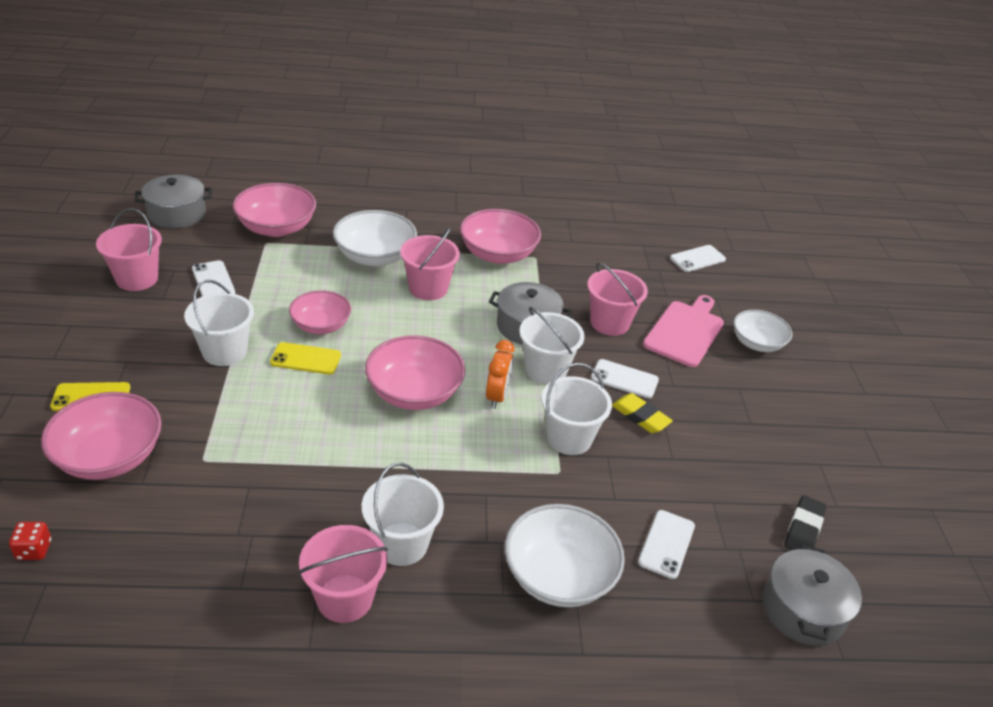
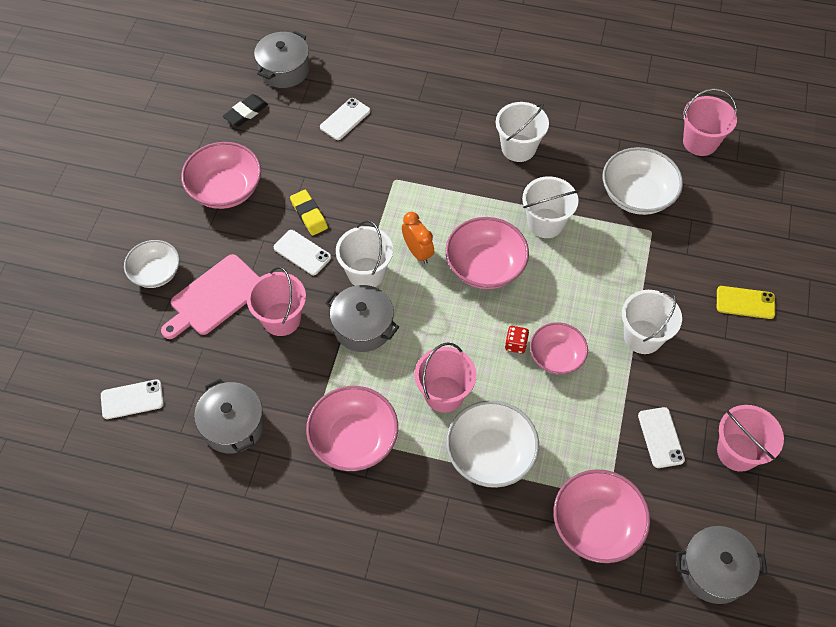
camera: 160 degrees left, 20 degrees up
(34, 550) = (750, 182): red dice -> red dice (516, 344)
(109, 457) = (718, 244): pink bowl -> pink bowl (225, 189)
(306, 359) = (572, 317): yellow phone -> none
(345, 598) = (558, 122): pink bucket -> pink bucket (700, 142)
(497, 396) = (418, 252): orange clock -> orange clock turned 120 degrees clockwise
(559, 576) = (424, 112): white bowl -> white bowl (637, 195)
(569, 438) = (375, 205): white bucket -> white bucket (545, 223)
(604, 253) = (233, 425): none -> grey pot

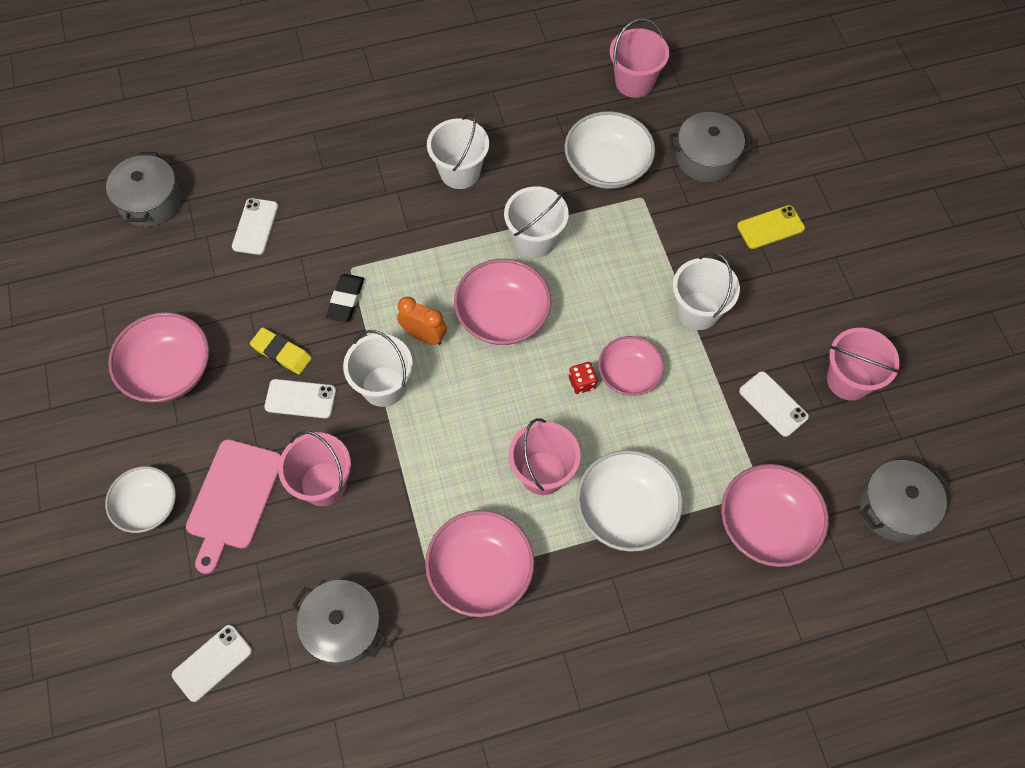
camera: 30 degrees left, 5 degrees up
(246, 113) = (137, 271): black eraser -> black eraser (346, 300)
(363, 326) = (416, 446): grey pot -> grey pot (706, 158)

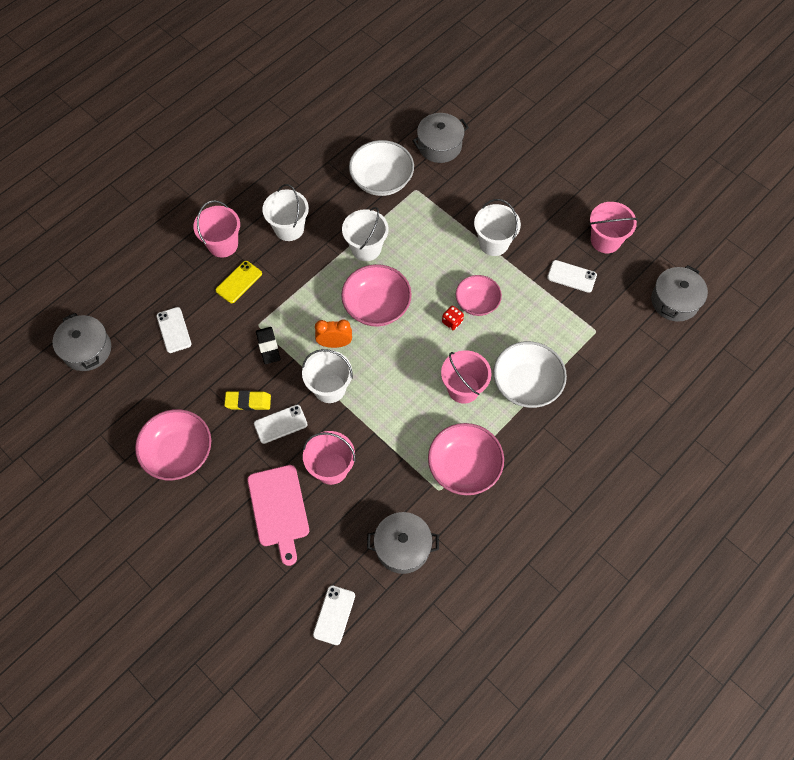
camera: 30 degrees left, 0 degrees up
(148, 506) = (225, 545): white bowl -> none
(634, 82) = (364, 118): pink bucket -> pink bucket (223, 244)
(766, 525) = (611, 349): pink bowl -> none
(770, 227) = (505, 171): yellow phone -> yellow phone (239, 282)

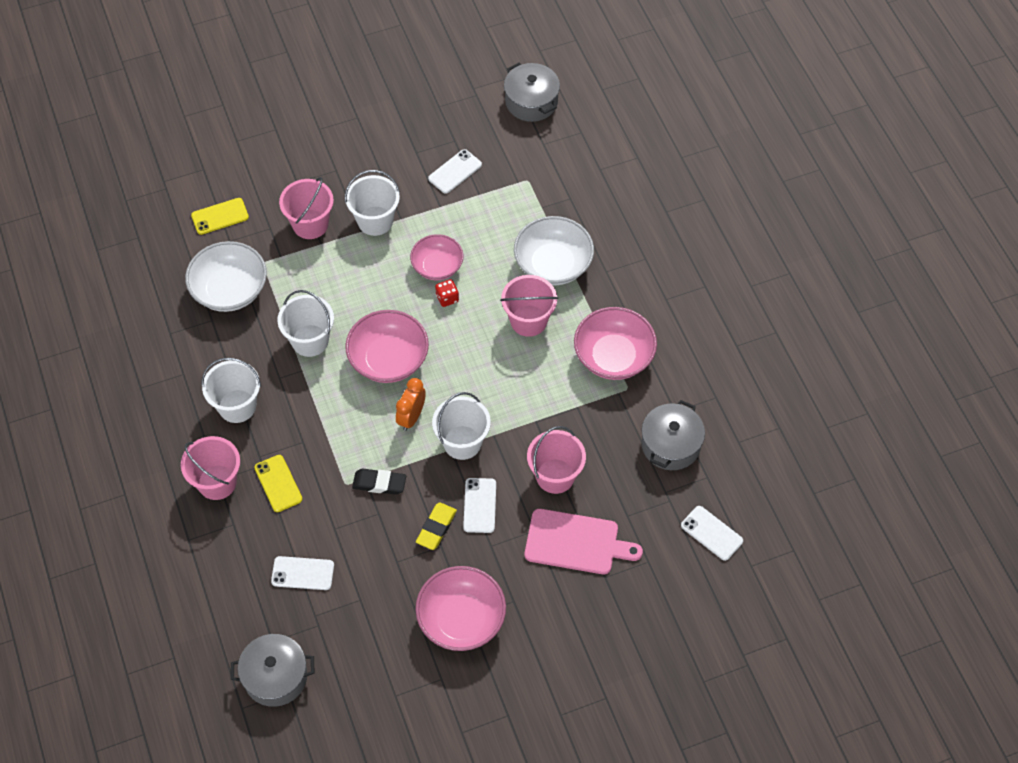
camera: 65 degrees left, 5 degrees down
(439, 146) = (220, 216): grey pot -> yellow phone
(605, 240) = (430, 124): pink bucket -> pink bucket (310, 224)

